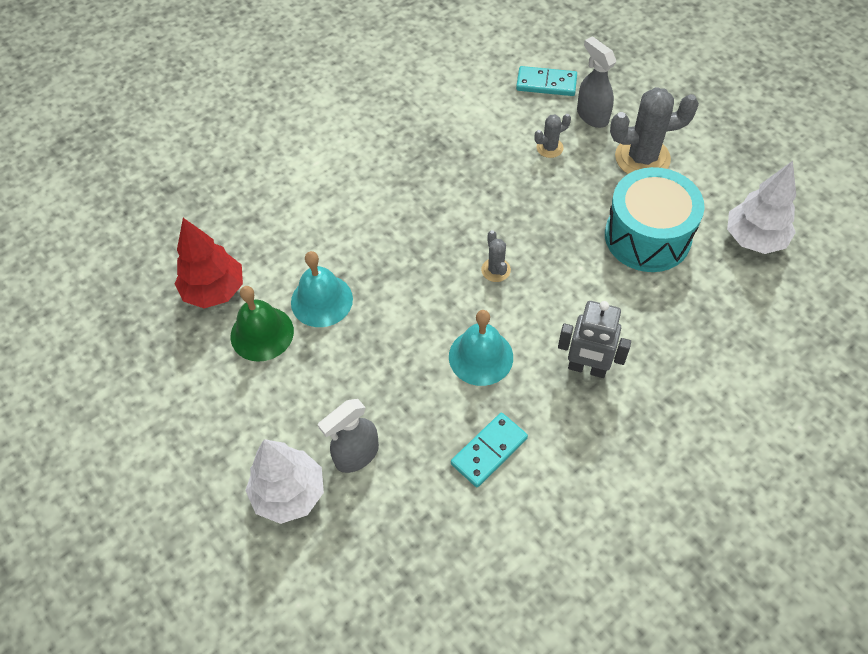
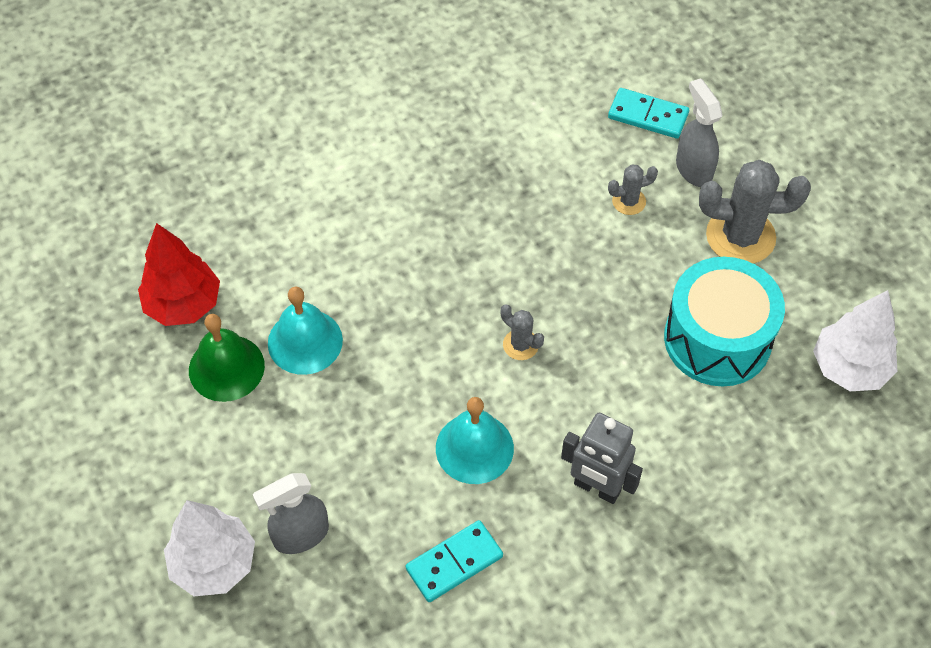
camera: 10 degrees right, 0 degrees up
(496, 270) = (520, 345): grey cactus -> grey cactus turned 45 degrees counterclockwise

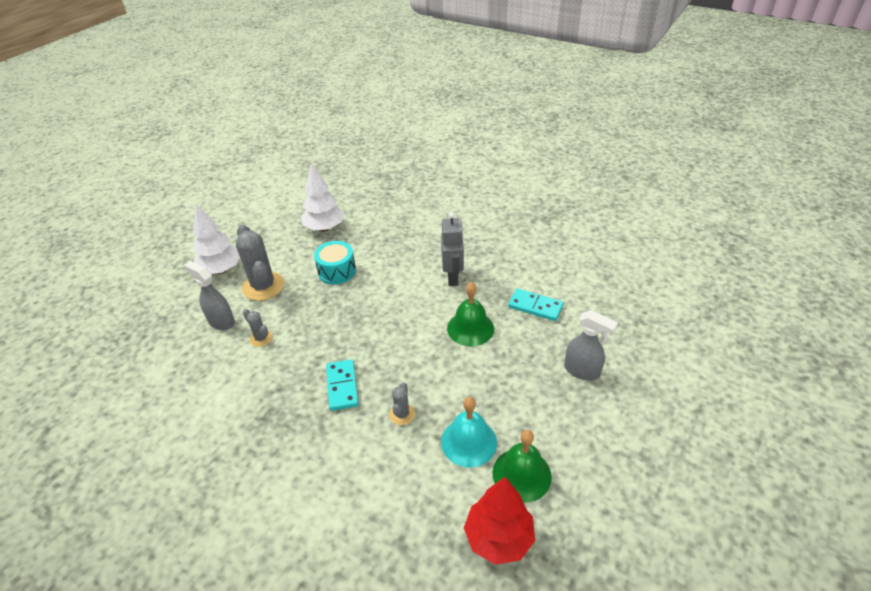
camera: 120 degrees left, 15 degrees down
(214, 564) = (634, 399): white tree -> white tree (221, 270)
(474, 448) = (470, 328): turquoise bell -> green bell
(520, 345) = (394, 339): grey cactus -> grey cactus (402, 414)
(648, 116) = (183, 358): turquoise domino -> turquoise domino (342, 386)
(693, 169) = (221, 321): grey spray bottle -> grey spray bottle turned 90 degrees clockwise
(717, 339) = (337, 271): turquoise drum -> turquoise drum, size x0.63

